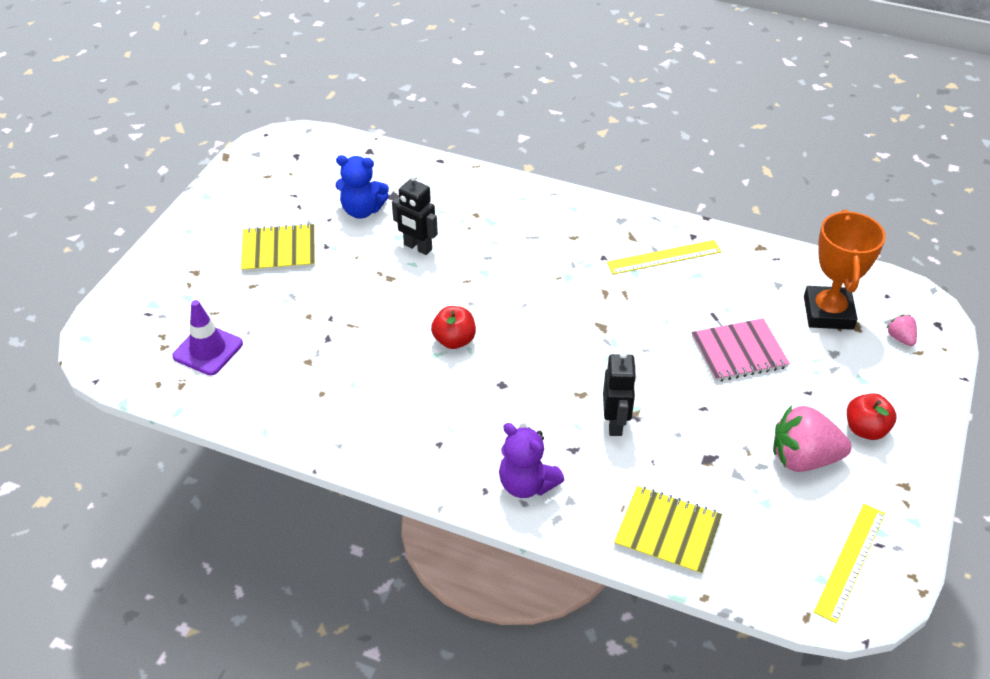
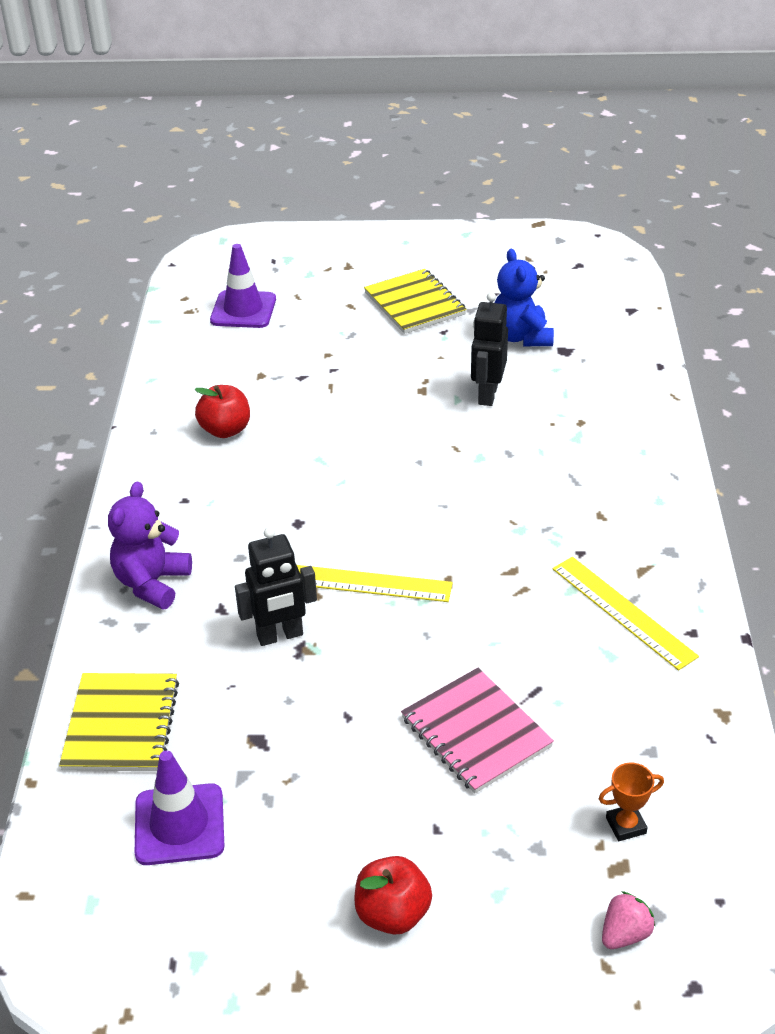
camera: 70 degrees right, 5 degrees down
(454, 340) = (349, 466): red apple -> red apple (225, 430)
(769, 517) = (179, 824): none -> purple traffic cone
(803, 458) = (301, 845): pink strawberry -> none
(828, 313) = (626, 825): orange trophy -> orange trophy, size x0.41
(850, 561) = (131, 931): yellow ruler -> yellow ruler (364, 583)

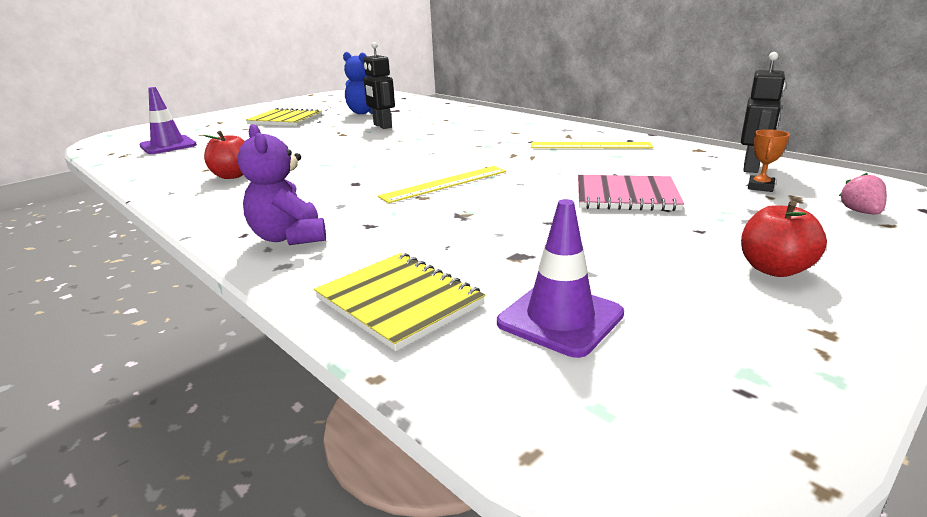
camera: 45 degrees left, 15 degrees down
(280, 636) = (435, 217): black robot -> black robot (751, 167)

